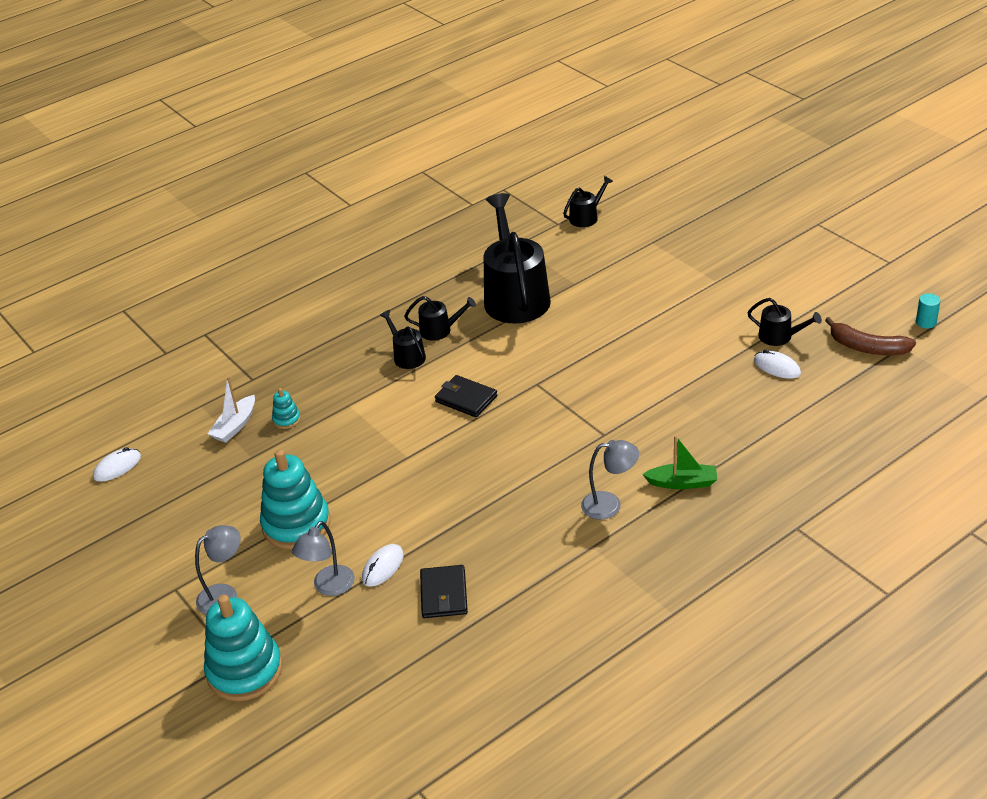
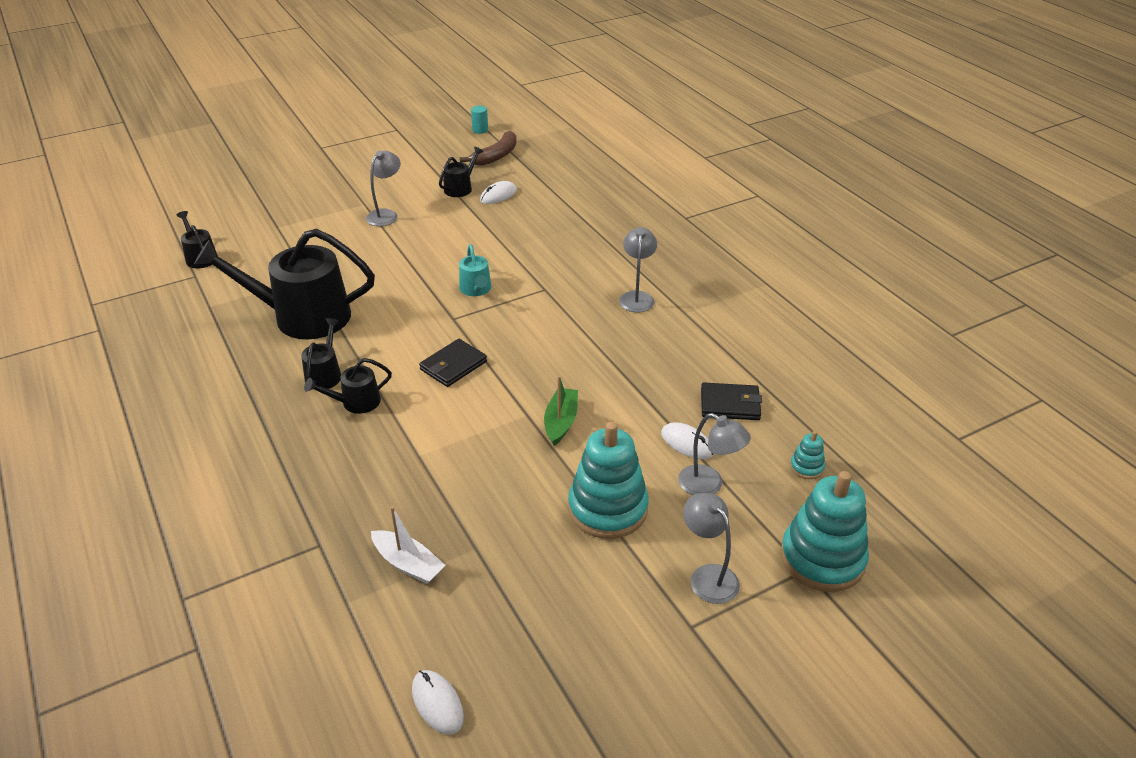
camera: 85 degrees left, 0 degrees up
(286, 419) = (419, 512): turquoise stacking toy -> turquoise stacking toy (806, 467)
(588, 388) = (476, 289): none -> turquoise watering can
(682, 483) = (621, 258): green boat -> green boat (561, 422)
(701, 300) = (386, 215): none -> grey lamp

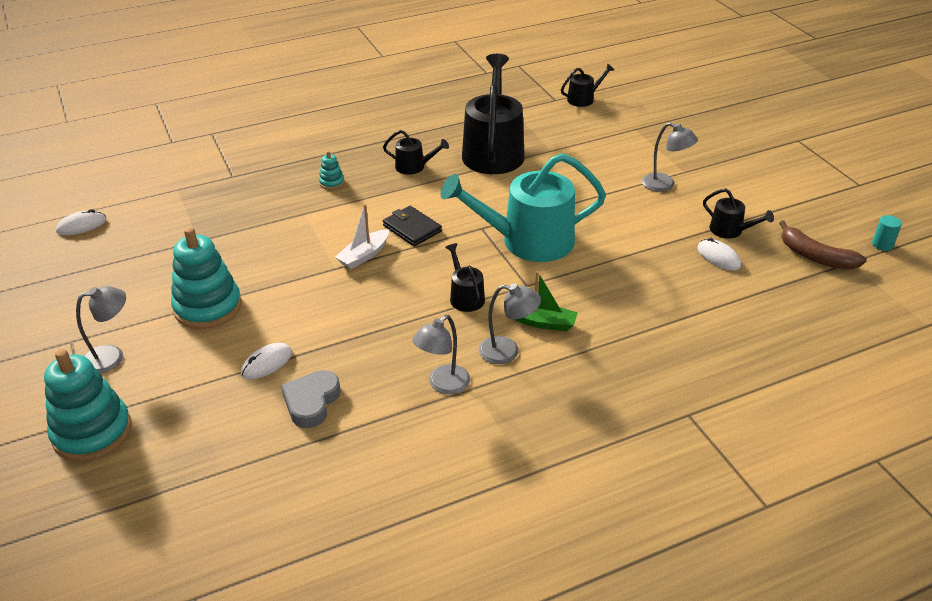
camera: 95 degrees right, 0 degrees up
(356, 402) = (375, 183): black watering can -> black watering can (465, 297)
(408, 564) = (198, 212): white boat -> white boat (364, 255)
(476, 289) = (529, 241): turquoise watering can -> turquoise watering can, size x2.18
(561, 422) = (320, 287): green boat -> green boat (542, 322)
(709, 485) = (208, 371): grey lamp -> grey lamp (443, 385)
(730, 404) = (311, 402): black wallet -> grey heart
(806, 467) = (204, 445): turquoise stacking toy -> turquoise stacking toy (331, 182)

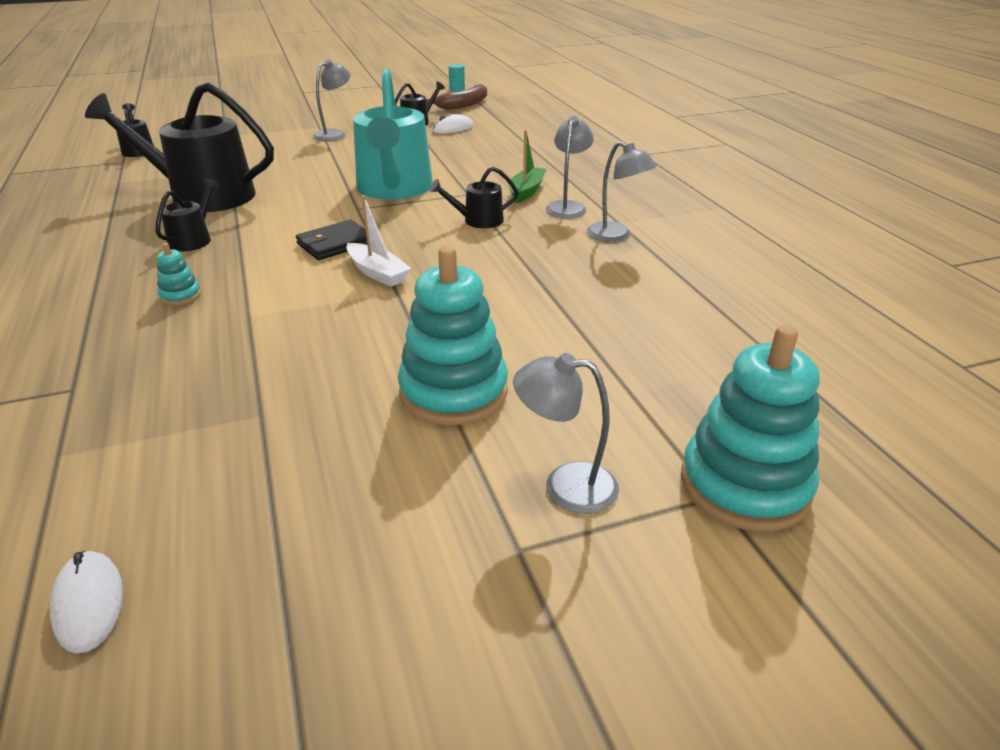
camera: 85 degrees left, 5 degrees down
(112, 357) = (565, 486): grey lamp -> grey lamp turned 60 degrees counterclockwise
(267, 363) = (583, 336): white mouse -> none
(311, 402) = (650, 304): grey heart -> none

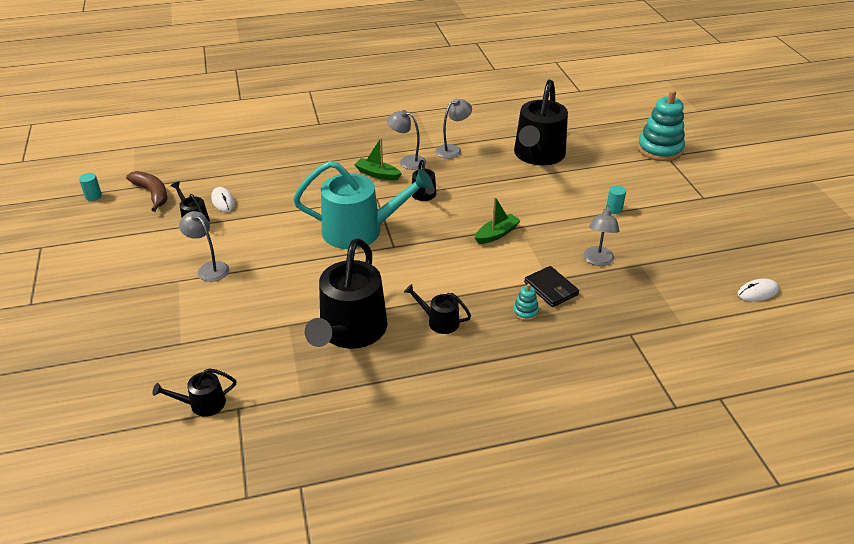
camera: 85 degrees left, 5 degrees up
(335, 244) = (453, 253): black wallet -> black wallet (551, 289)
(377, 273) = (496, 234): white boat -> green boat
(453, 392) = (614, 209): turquoise stacking toy -> turquoise cylinder
(565, 486) = (669, 185): grey lamp -> grey lamp (598, 261)
(633, 309) = (538, 155): none -> black watering can

